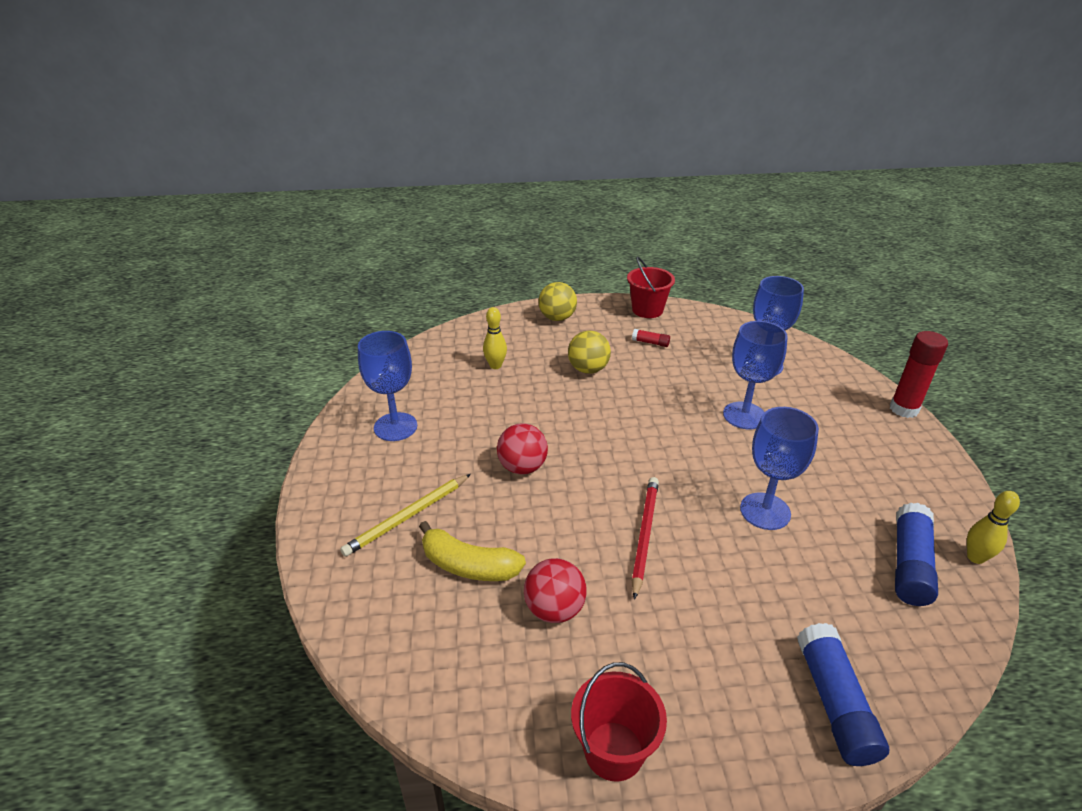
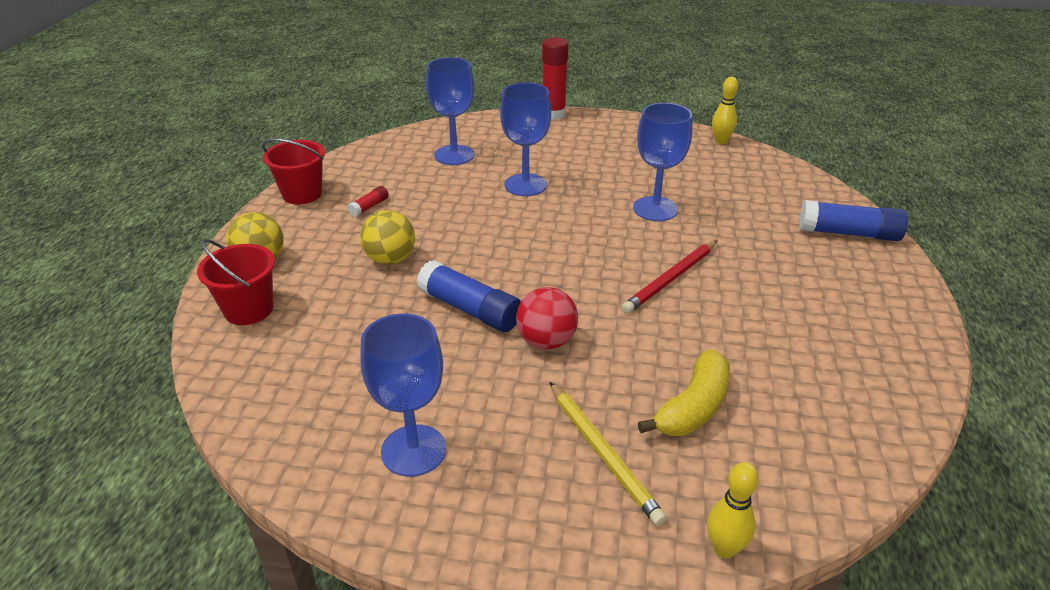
camera: 75 degrees left, 0 degrees up
(495, 366) = (331, 332): yellow bowling pin -> yellow bowling pin (724, 548)
(554, 609) = (758, 353): red ball -> none
(614, 751) = (904, 347): red bucket -> red bucket (248, 309)
(644, 535) = (671, 279): red pencil -> red pencil turned 75 degrees counterclockwise
(909, 564) = (724, 166): blue glue stick -> blue glue stick (470, 309)

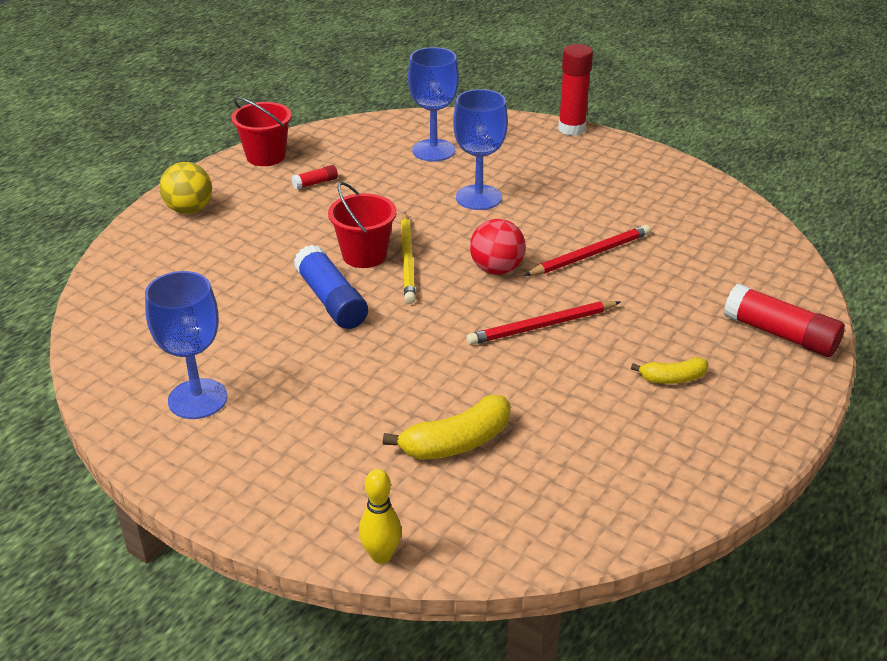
camera: 25 degrees right, 0 degrees up
(248, 309) = (152, 249): red bucket -> red bucket (364, 255)
(390, 259) = (297, 237): yellow ball -> none
(546, 341) = (375, 347): red ball -> red ball (496, 269)
(603, 453) = (345, 452): yellow pencil -> yellow pencil (408, 260)
(655, 209) = (590, 254): blue goblet -> red pencil
(721, 141) = (732, 200): yellow bowling pin -> none
(808, 292) = (672, 378): none -> yellow banana
(848, 233) = (780, 334): blue glue stick -> red glue stick

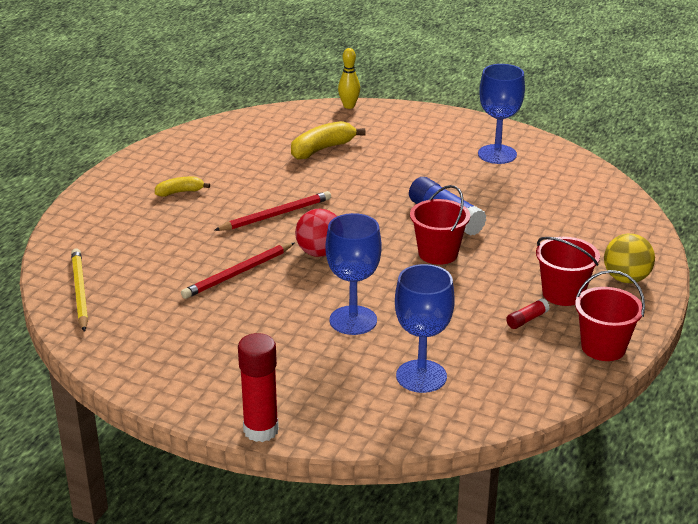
camera: 170 degrees right, 5 degrees down
(263, 202) = (563, 294): none -> red bucket
(408, 260) = (398, 253): yellow pencil -> yellow pencil (79, 292)
(780, 334) = (90, 226): red glue stick -> none

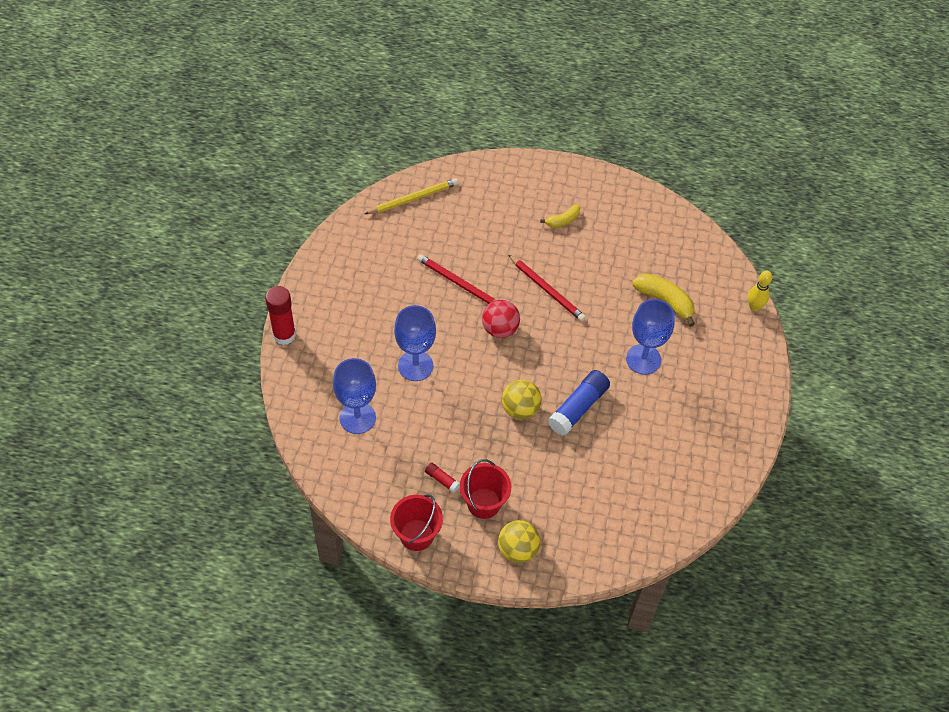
camera: 75 degrees right, 25 degrees up
(180, 192) = (562, 220): yellow banana -> yellow banana turned 90 degrees clockwise
(438, 253) = (520, 409): red bucket -> yellow ball
(497, 154) = (702, 436): blue goblet -> blue goblet (643, 359)

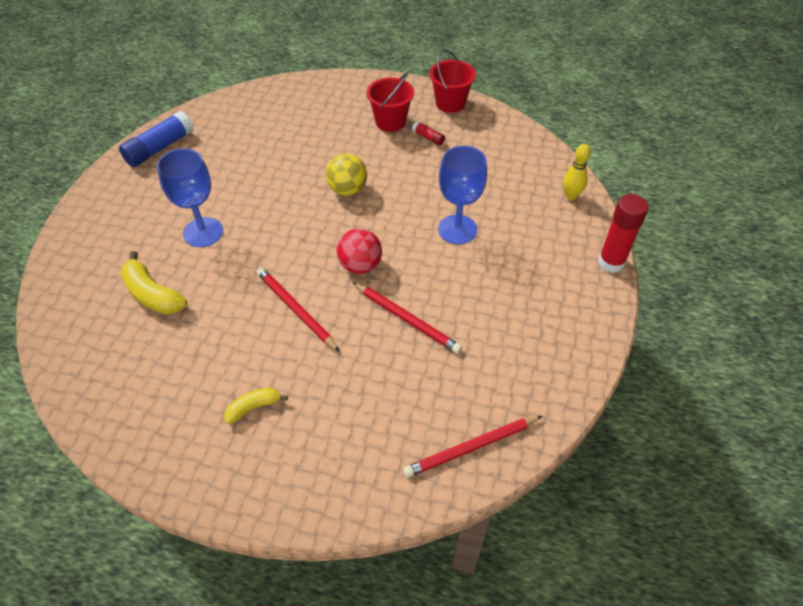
camera: 175 degrees left, 5 degrees down
(357, 418) = (514, 185): blue goblet -> none
(413, 198) = (471, 448): yellow pencil -> red pencil
(517, 549) = (364, 93): yellow ball -> none
(578, 408) = (287, 190): blue glue stick -> blue glue stick (159, 148)
(754, 307) = (46, 286): yellow bowling pin -> yellow bowling pin (571, 196)

